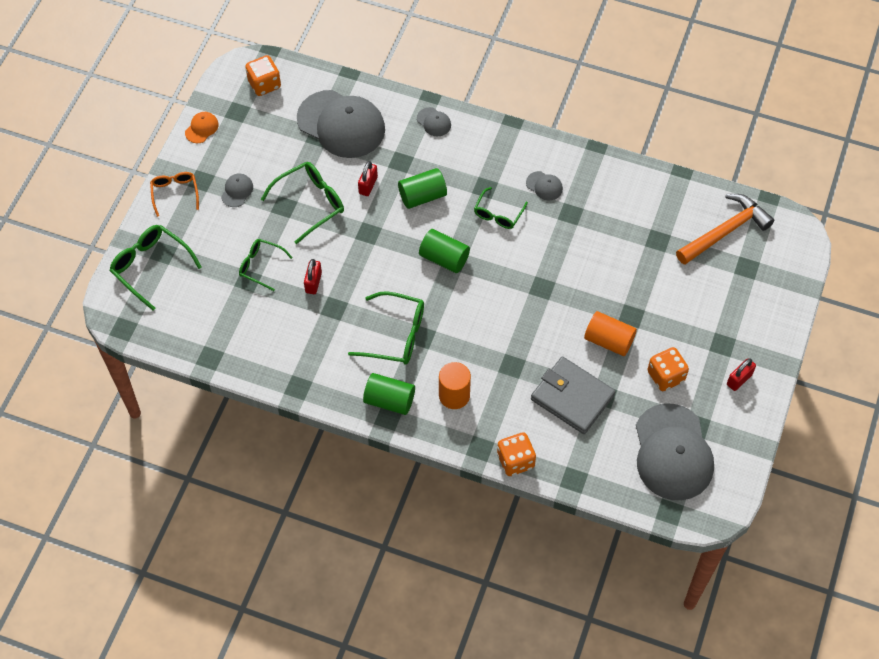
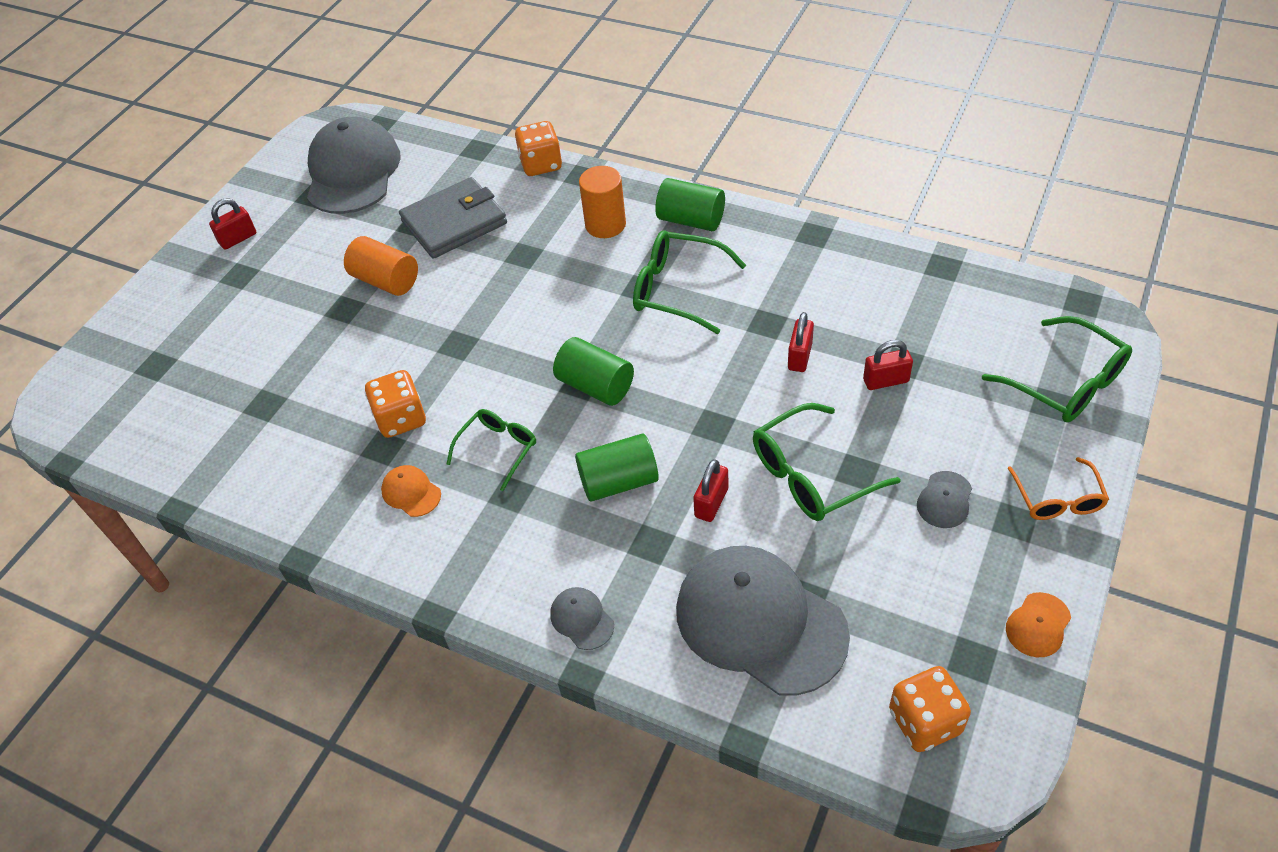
camera: 170 degrees left, 10 degrees down
(260, 266) = (886, 381): green glasses -> red padlock
(544, 186) = (411, 492): grey cap -> orange cap
(572, 397) = (454, 222): grey wallet -> grey wallet turned 75 degrees counterclockwise
(665, 376) = (328, 242): orange dice -> orange dice (401, 419)
(725, 231) = (158, 415): orange hammer -> none

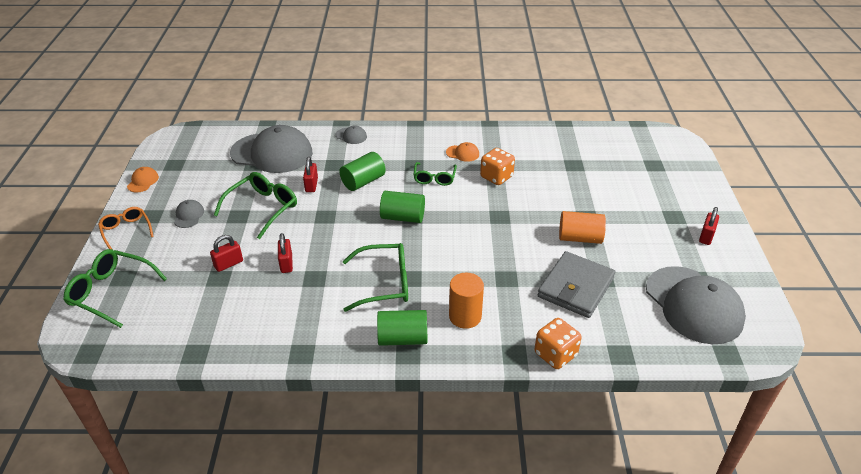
camera: 150 degrees right, 10 degrees down
(924, 721) = (194, 143): orange dice -> none

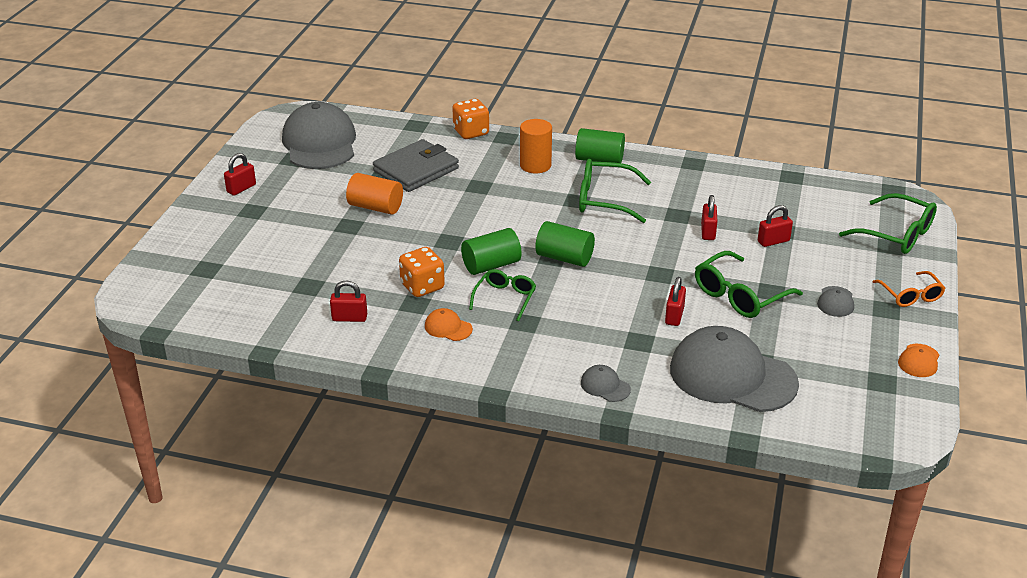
camera: 165 degrees left, 5 degrees down
(363, 181) = (602, 309): green cylinder -> green cylinder (491, 265)
(529, 149) = (349, 318): none -> red padlock

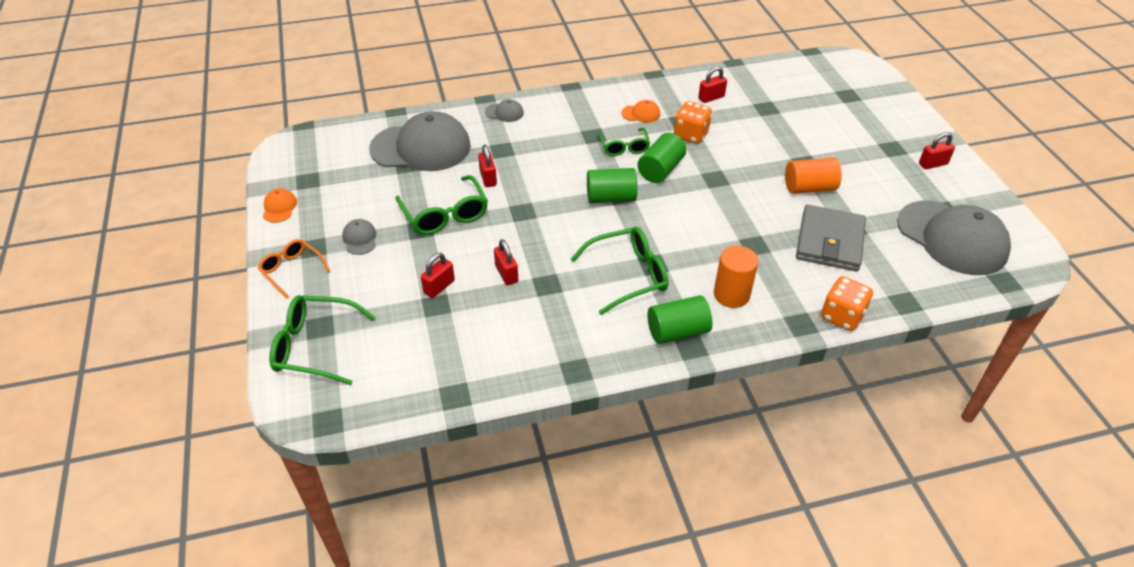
camera: 150 degrees right, 10 degrees up
(241, 188) = (933, 164): red padlock -> red padlock turned 60 degrees clockwise
(739, 296) = (445, 215): green glasses -> green glasses turned 135 degrees clockwise

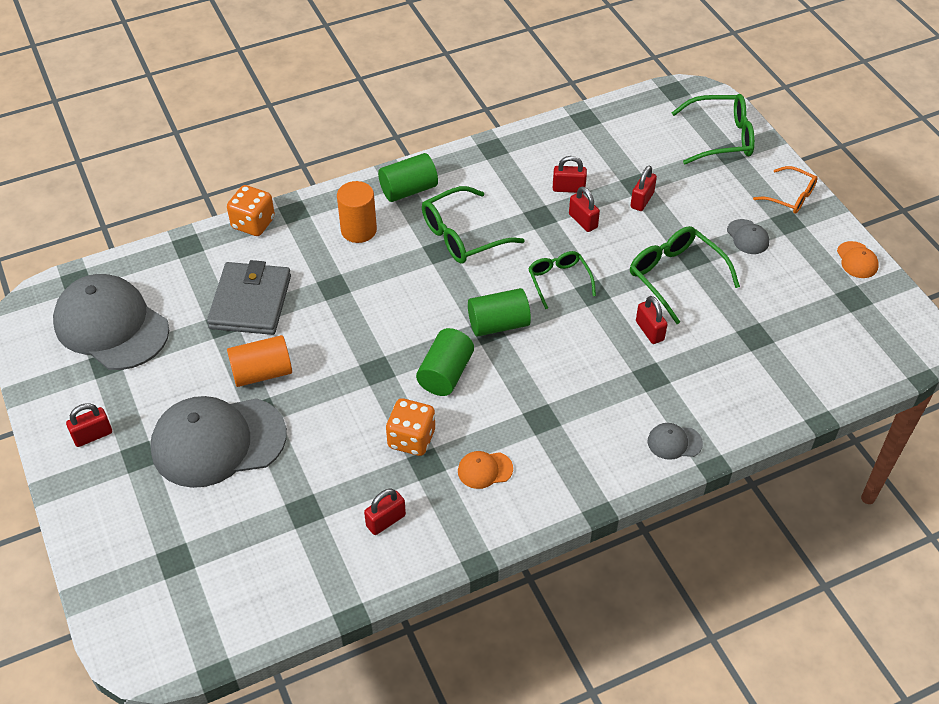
camera: 170 degrees right, 5 degrees up
(421, 147) = (752, 364): grey cap -> grey cap (218, 441)
(508, 310) = (568, 188): none -> red padlock
(624, 147) = (497, 403): green glasses -> green glasses (559, 281)

